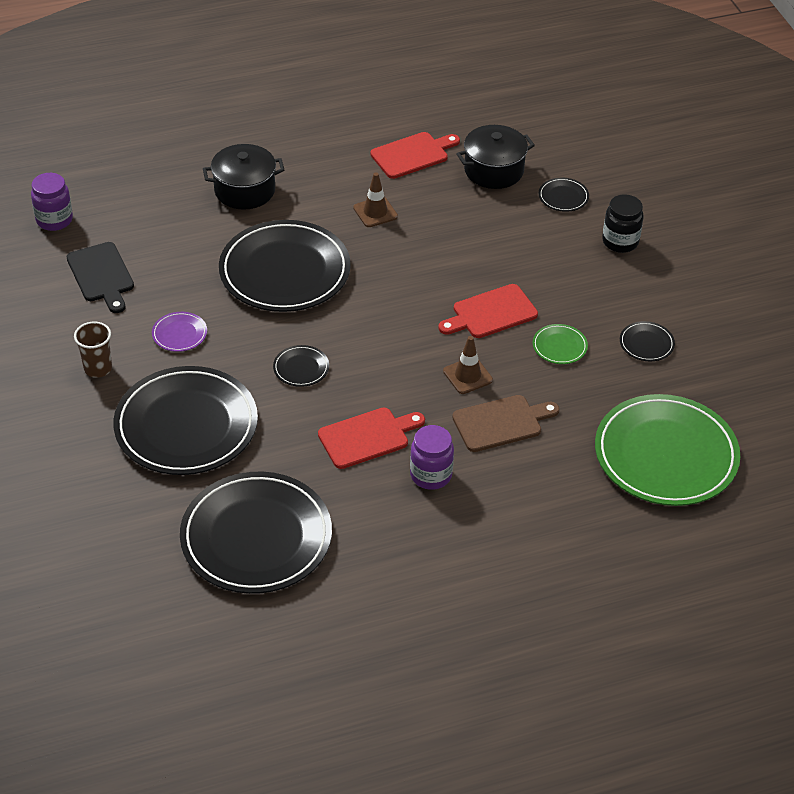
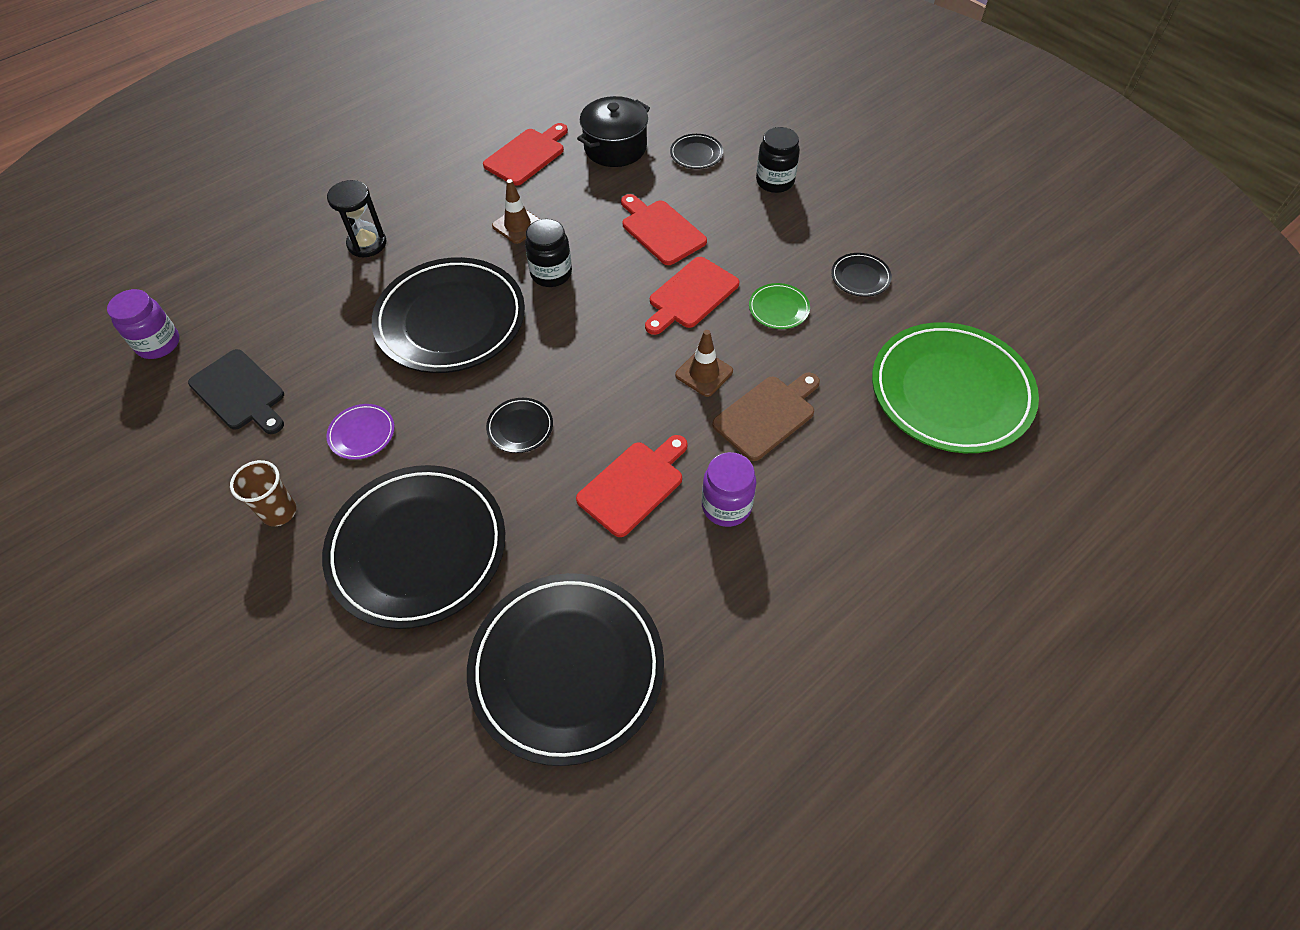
camera: 20 degrees left, 10 degrees up
(245, 190) = (367, 244): black pot -> black hourglass
(383, 260) = (551, 274): none -> black jar
(495, 253) = (661, 230): none -> red cutting board

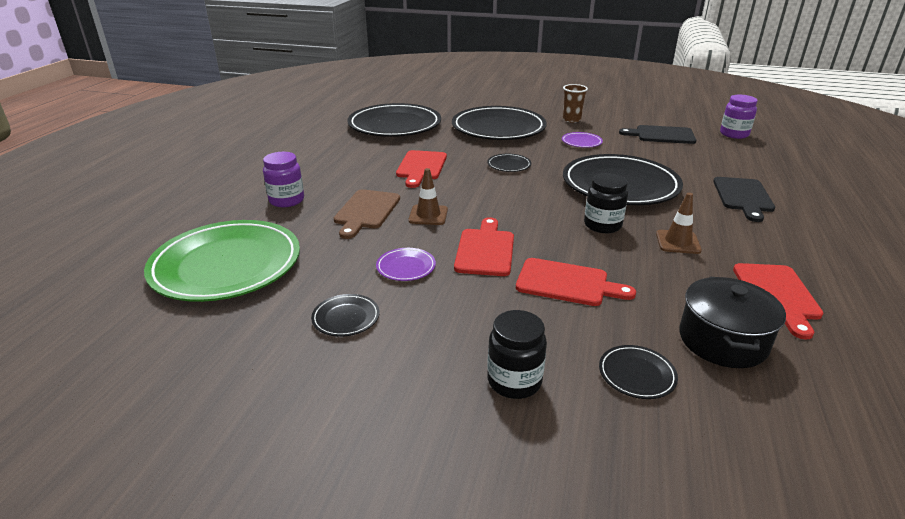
camera: 145 degrees right, 25 degrees down
(367, 244) = (743, 196): black hourglass -> black cutting board
(726, 506) = (362, 175): purple jar -> purple jar (286, 200)
(778, 308) = (406, 267): green plate -> purple plate

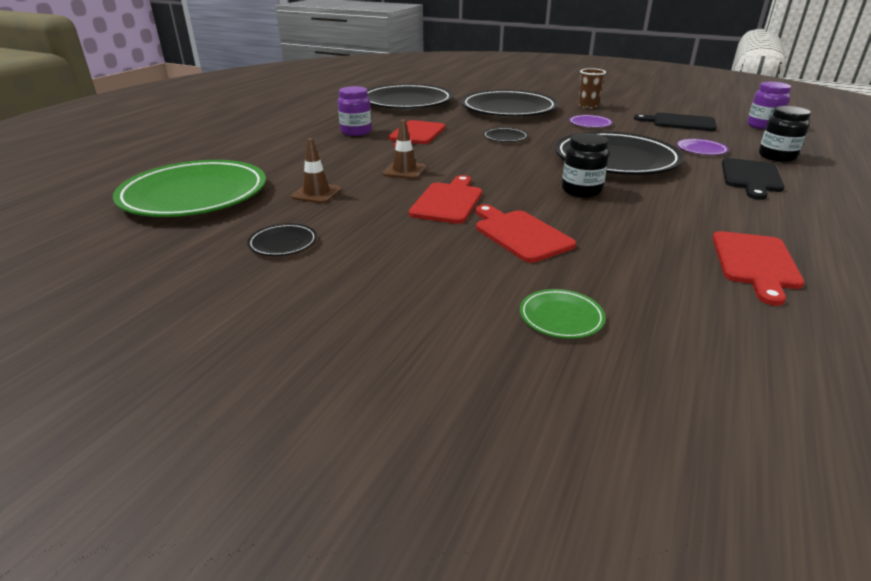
camera: 10 degrees right, 0 degrees up
(286, 200) = (275, 151): purple jar -> purple jar (356, 132)
(366, 211) = (345, 164): brown cutting board -> none
(406, 267) = (362, 209): purple plate -> purple plate (701, 150)
(514, 381) = (425, 309): black jar -> black jar (776, 156)
(566, 283) = (520, 234): red cutting board -> red cutting board turned 150 degrees counterclockwise
(636, 374) = (561, 317): black plate -> green plate
(678, 242) = (658, 210): brown traffic cone -> brown traffic cone (316, 193)
(722, 340) = (673, 297): black pot -> none

